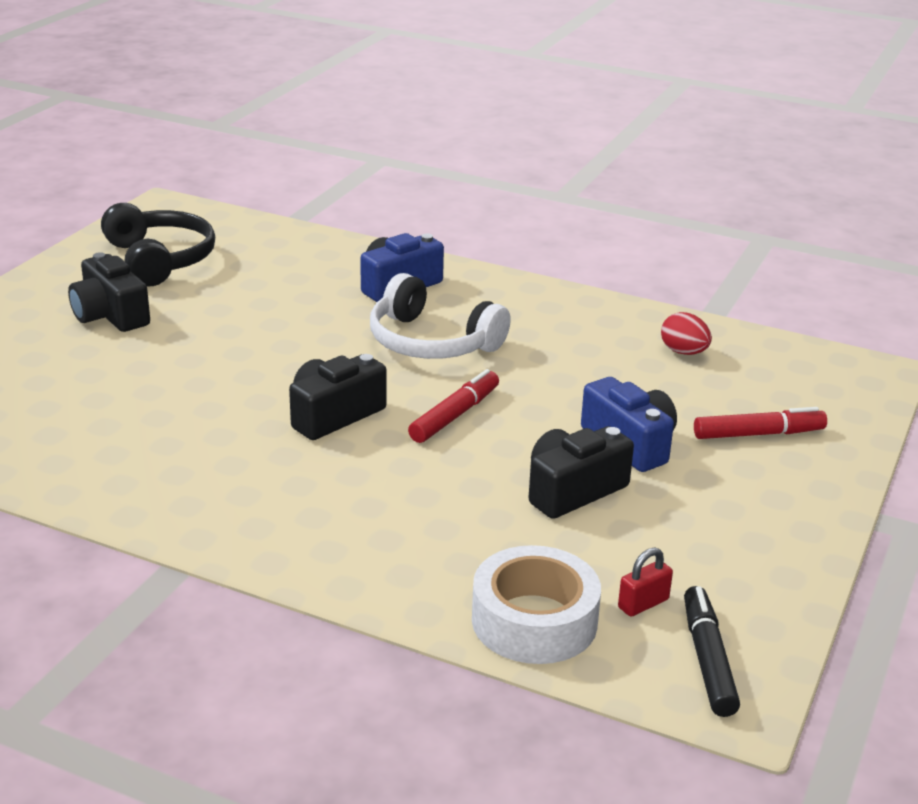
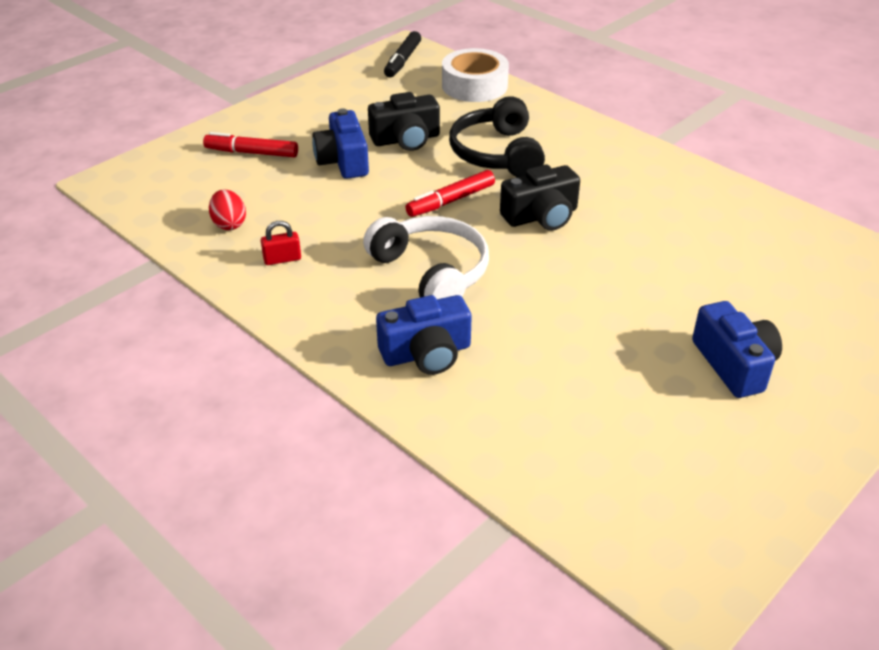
camera: 160 degrees left, 10 degrees up
(110, 315) = (734, 364): black camera -> blue camera
(159, 259) = (687, 454): black headphones -> black headphones (497, 154)
(643, 604) = (414, 83): red padlock -> red padlock (282, 259)

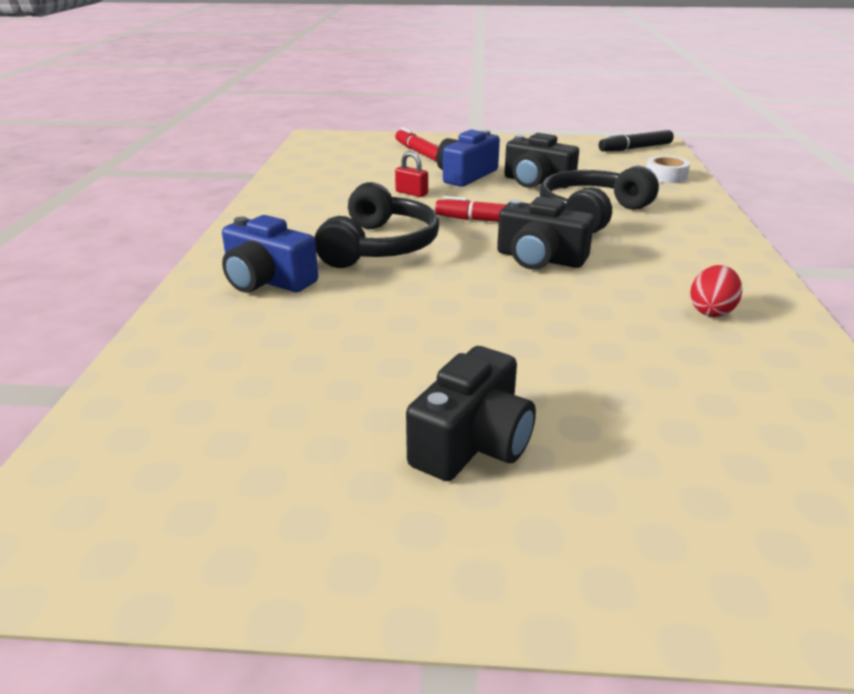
camera: 50 degrees right, 10 degrees down
(229, 224) = (327, 174): red egg -> red egg (711, 311)
(282, 259) = (312, 199): red padlock -> red padlock (411, 193)
(431, 272) = (379, 246): white headphones -> black headphones
(474, 85) = (665, 176): white tape -> white tape, size x0.57
(734, 364) = (473, 443): blue camera -> black camera

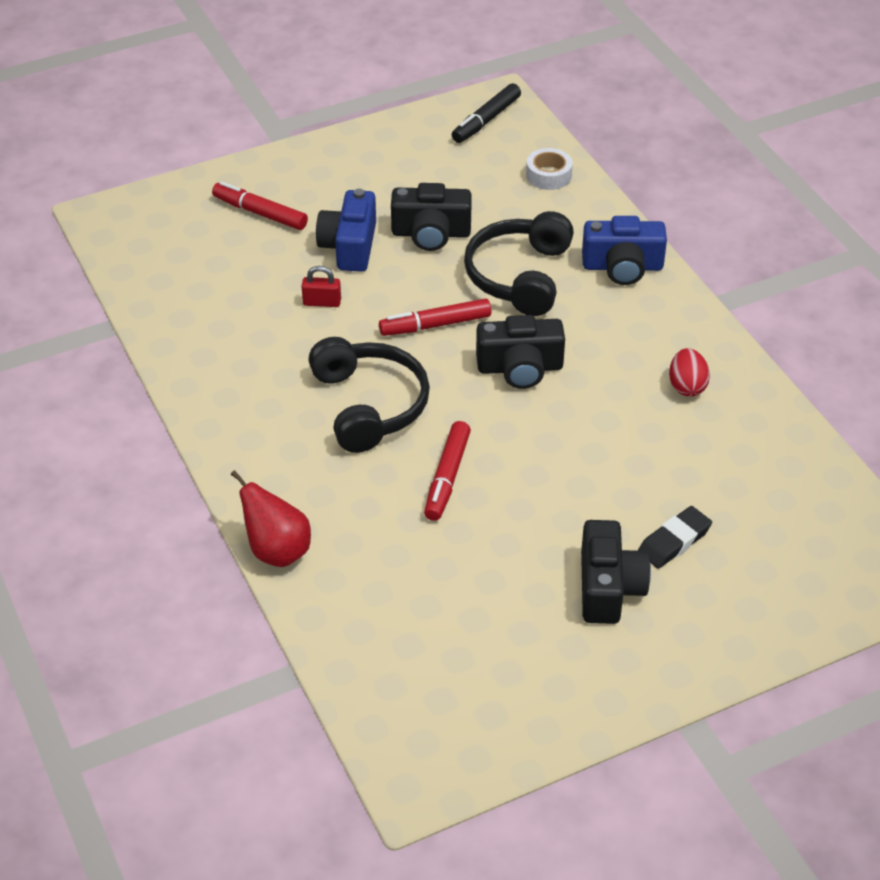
camera: 30 degrees left, 15 degrees up
(183, 304) = (277, 551): none -> red pear
(267, 280) = (316, 493): blue camera -> blue camera (622, 267)
(393, 303) = (447, 477): none -> red marker
(598, 428) = (674, 541): none -> black eraser

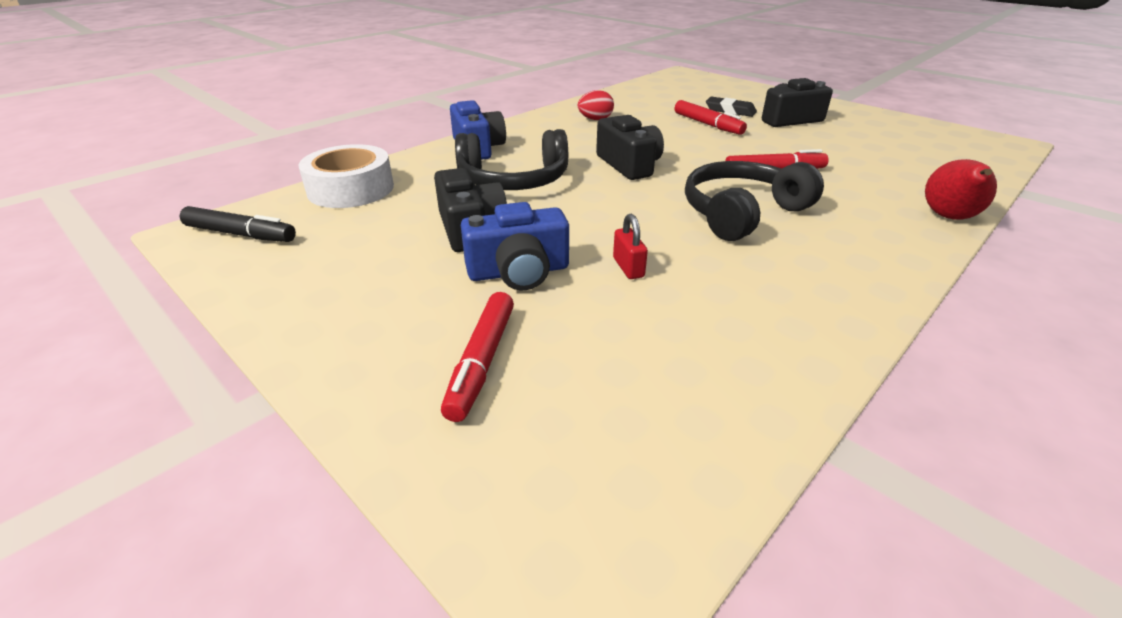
camera: 110 degrees left, 10 degrees down
(435, 325) = (609, 203): red marker -> red marker (707, 124)
(548, 175) = (351, 189): white tape -> white tape, size x1.75

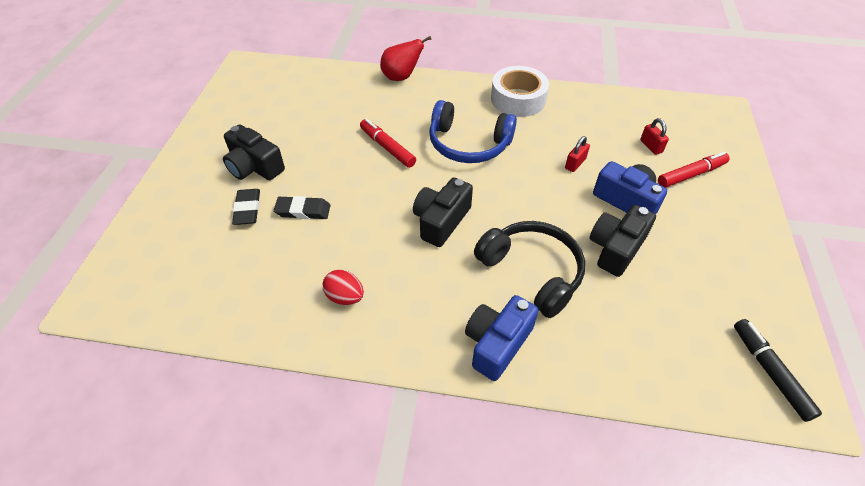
camera: 125 degrees left, 15 degrees up
(351, 189) = (655, 369): white tape -> white tape (518, 99)
(589, 362) = (651, 146): none -> red padlock
(707, 124) = (303, 211): red marker -> black eraser
(742, 213) = (468, 144): black headphones -> blue headphones

